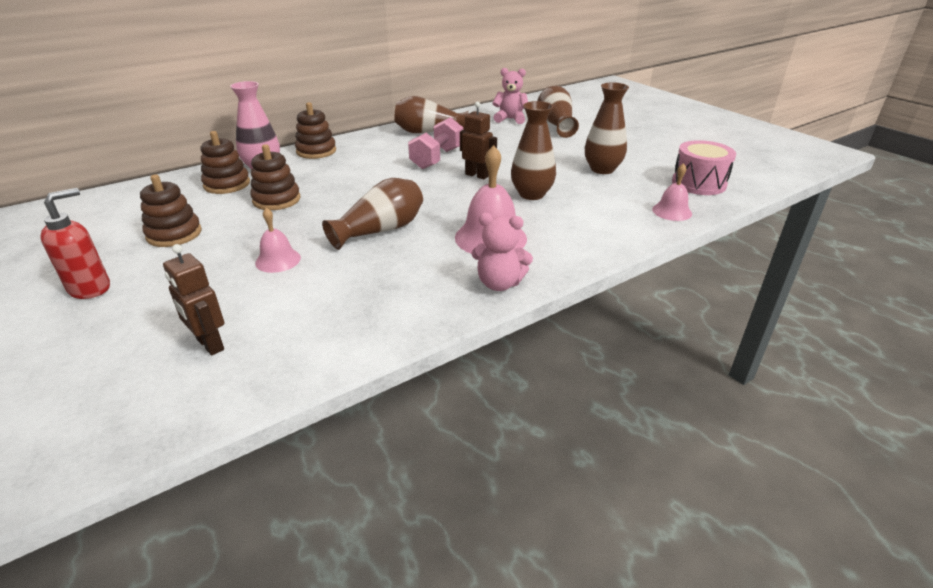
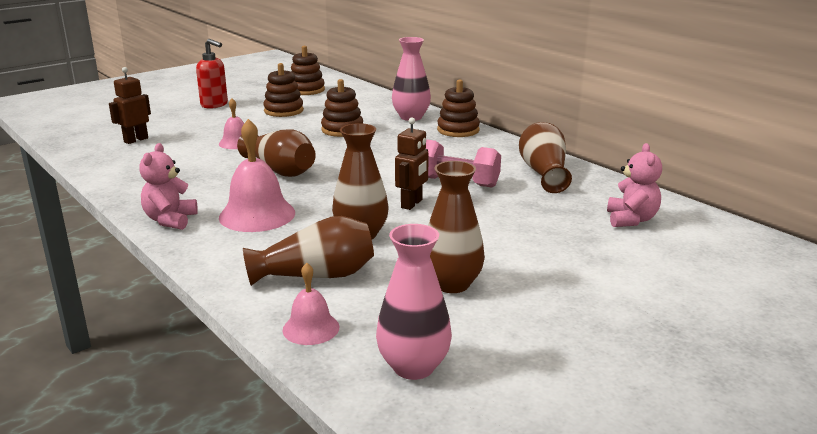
camera: 85 degrees right, 10 degrees down
(227, 184) = (372, 111): brown stacking toy -> brown stacking toy (306, 90)
(556, 124) = (632, 254): brown vase -> brown vase (316, 275)
(698, 183) = (413, 367): pink drum -> pink vase

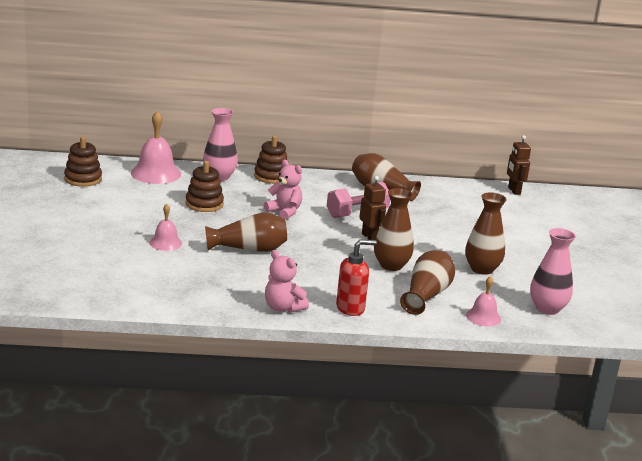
camera: 55 degrees left, 0 degrees up
(136, 140) = (87, 272): brown robot -> brown robot (514, 191)
(214, 105) = (52, 219): red soap dispenser -> red soap dispenser (350, 308)
(257, 215) = (316, 281): pink bell -> pink bell (156, 173)
(283, 111) = (120, 204): brown stacking toy -> none
(631, 220) = (471, 201): pink teddy bear -> pink teddy bear (284, 212)

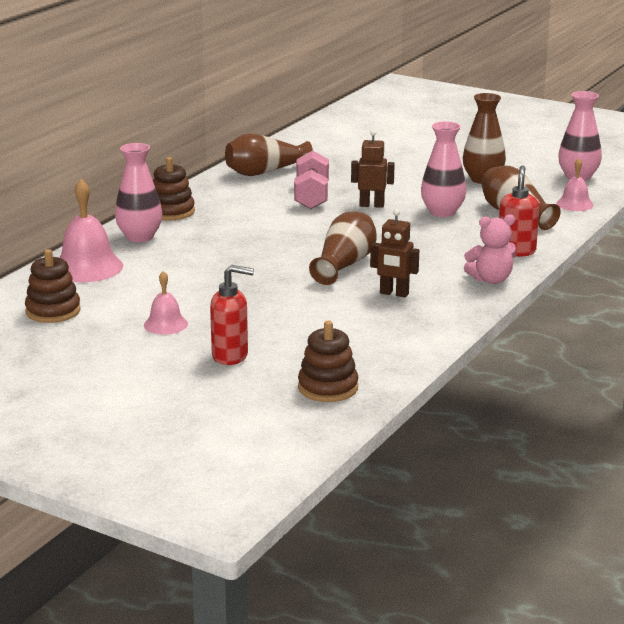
camera: 55 degrees left, 0 degrees up
(65, 243) = (231, 356): none -> red soap dispenser
(165, 243) = (287, 302): pink bell -> pink bell (165, 324)
(204, 204) = (206, 261): brown stacking toy -> brown stacking toy (328, 388)
(284, 212) = (271, 227): pink teddy bear -> none
(391, 265) = (442, 212): brown vase -> pink vase
(514, 191) = (331, 122): brown robot -> brown robot (394, 293)

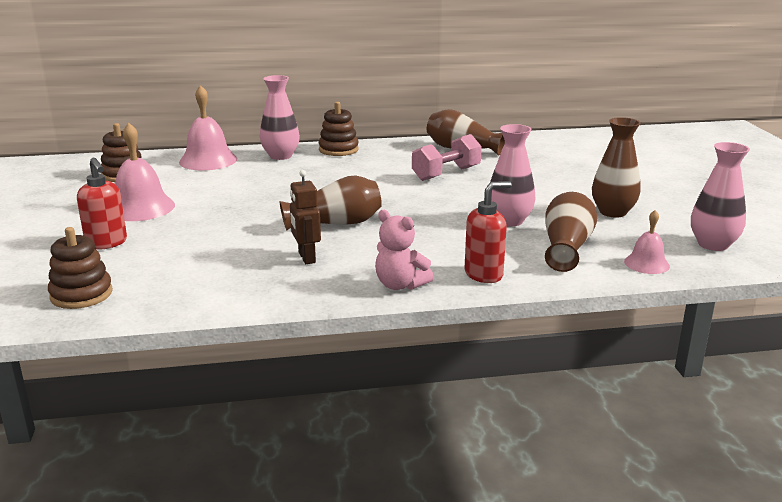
camera: 50 degrees right, 0 degrees up
(165, 324) = (141, 208): pink bell -> pink bell, size x1.74
(371, 205) = (471, 195): brown robot -> none

